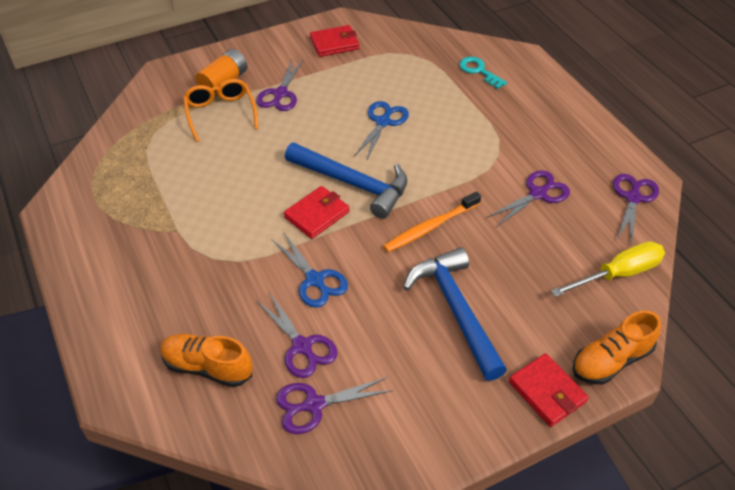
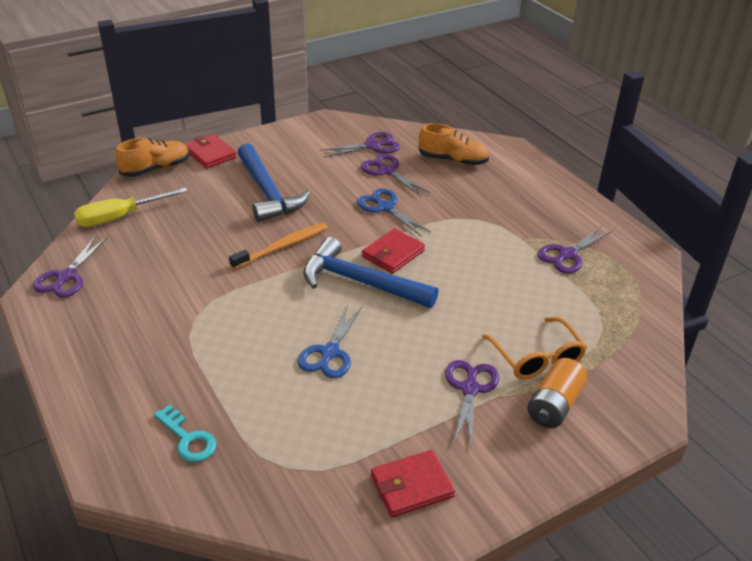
camera: 175 degrees right, 10 degrees down
(538, 194) = (166, 278): purple scissors -> purple scissors (568, 255)

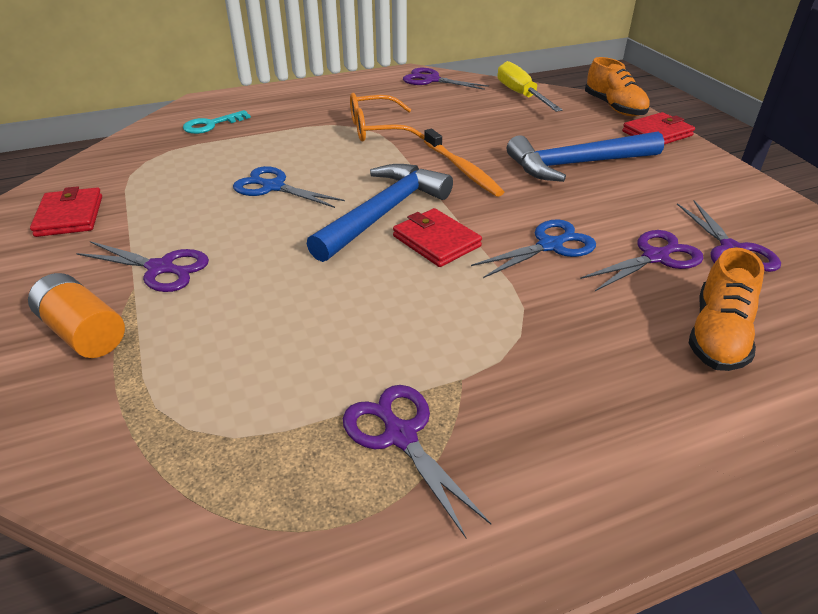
camera: 100 degrees right, 0 degrees up
(537, 358) = (173, 335): orange glasses -> orange glasses (377, 129)

